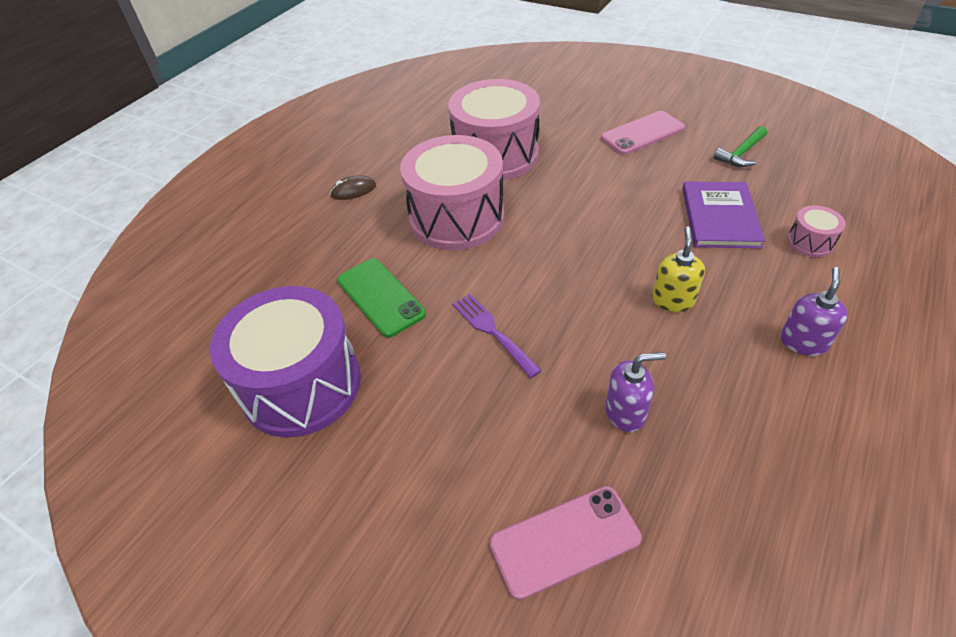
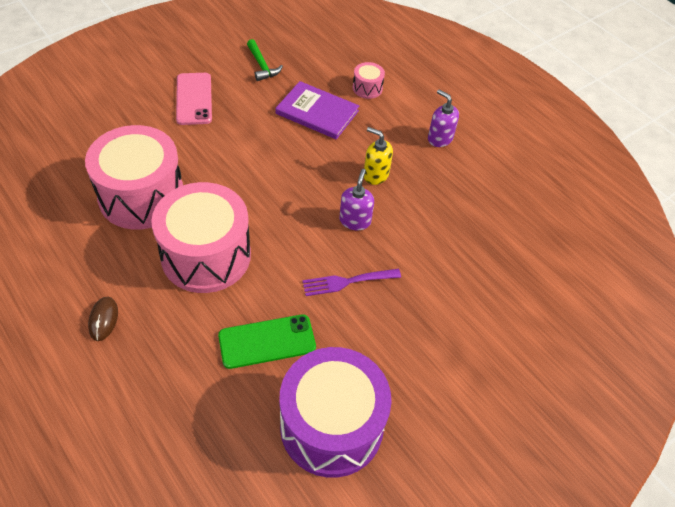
camera: 75 degrees left, 5 degrees up
(565, 541) = (520, 311): pink phone -> none
(625, 412) = (449, 242): purple soap dispenser -> purple soap dispenser (355, 220)

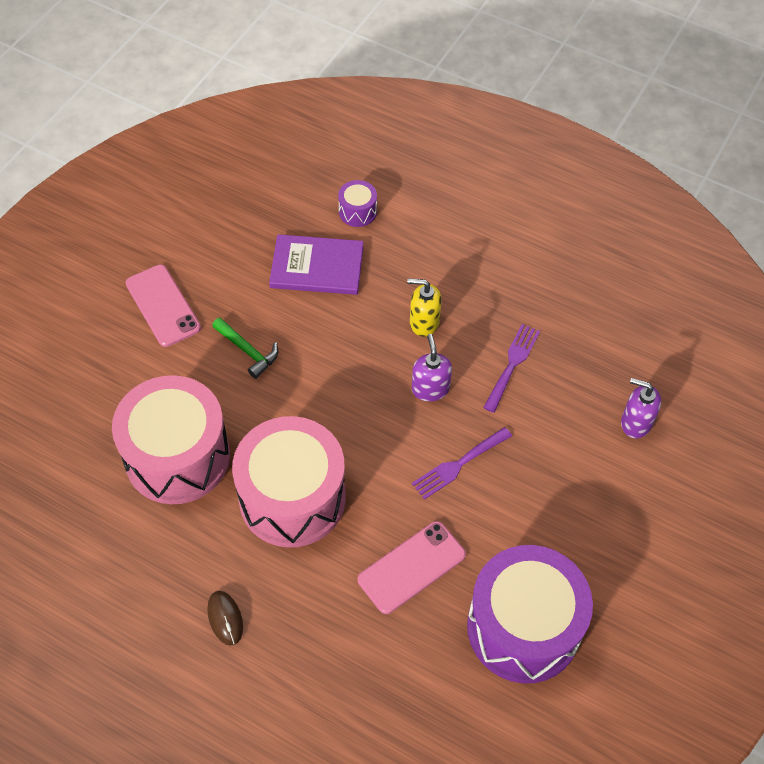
camera: 20 degrees left, 5 degrees up
(262, 66) = (218, 228): green hammer -> green hammer (248, 351)
(267, 341) = (411, 567): green phone -> pink phone
(367, 88) = (357, 212): pink drum -> purple drum
(429, 228) = (512, 365): none -> purple fork
(440, 138) = (471, 247): purple soap dispenser -> purple soap dispenser (635, 423)

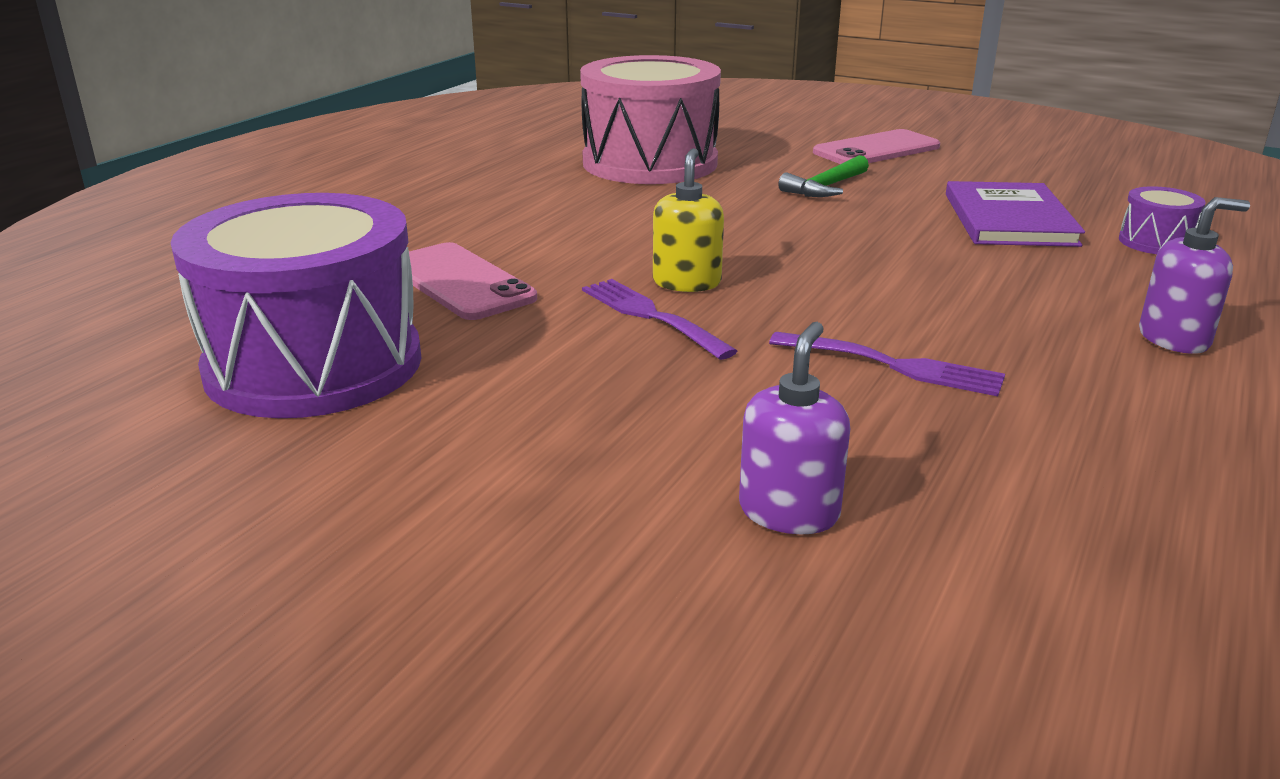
camera: 90 degrees right, 30 degrees down
(225, 618) = (420, 188): brown mouse -> none
(292, 498) = (588, 214): pink drum -> none
(424, 322) = (948, 290): yellow soap dispenser -> yellow soap dispenser (687, 282)
(430, 388) = (805, 295): purple soap dispenser -> purple soap dispenser (1174, 339)

